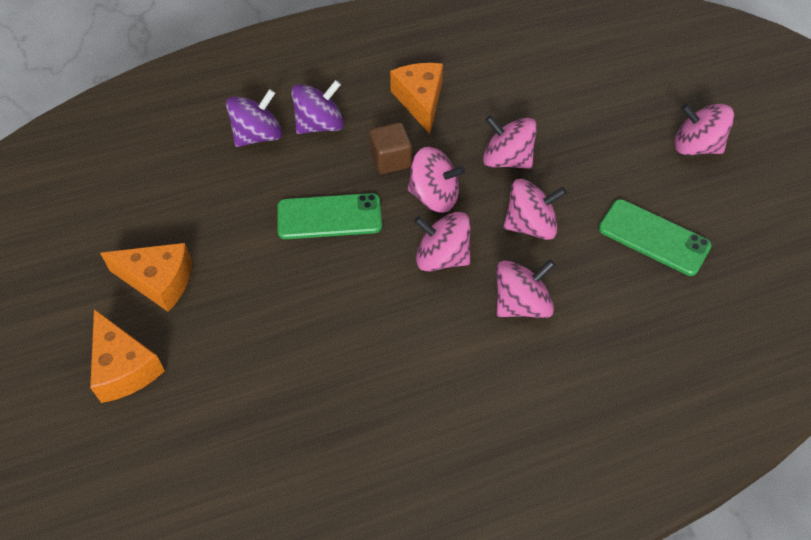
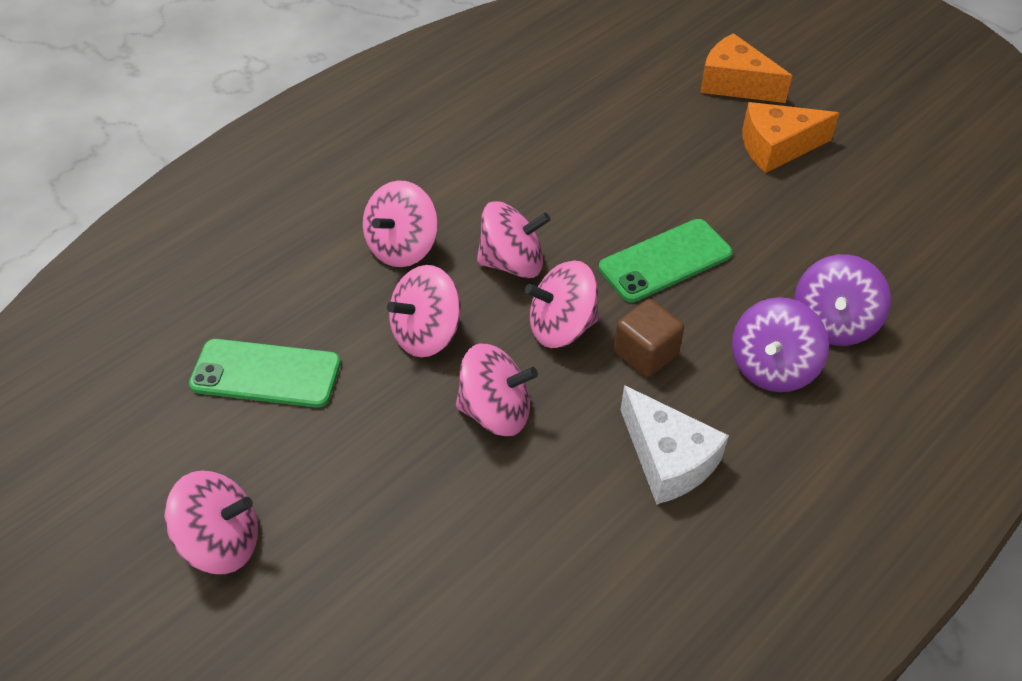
camera: 155 degrees right, 5 degrees down
(420, 101) = (668, 459): orange cheese -> white cheese

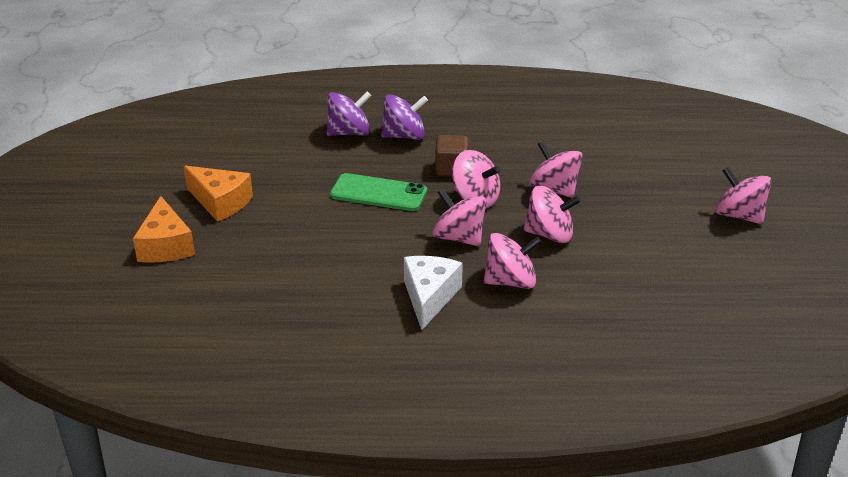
camera: 135 degrees left, 15 degrees down
(266, 373) = (659, 266): green phone -> none
(668, 459) = (499, 137): white cheese -> white cheese (429, 297)

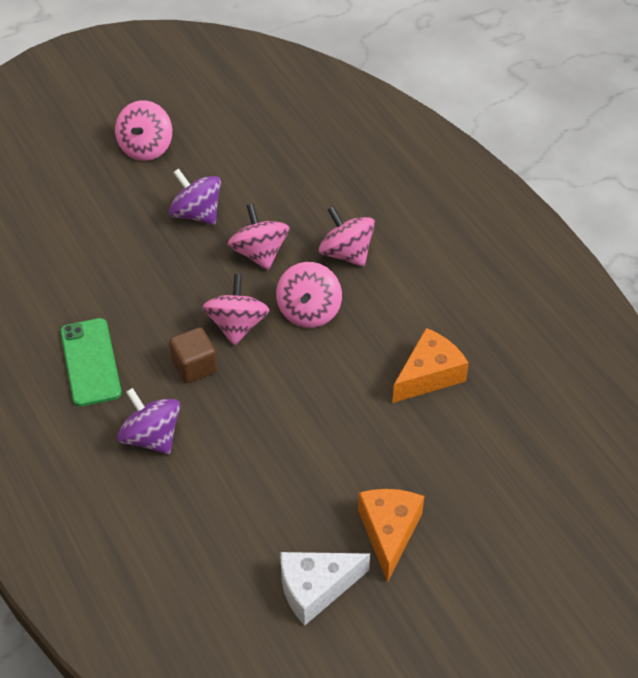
camera: 120 degrees left, 15 degrees up
(165, 246) = (491, 531): orange cheese -> orange cheese (429, 375)
(349, 133) = (175, 492): purple spinning top -> purple spinning top (196, 214)
(378, 193) = (278, 404): green phone -> green phone (90, 362)
(429, 297) = (407, 295): white cheese -> white cheese (315, 588)
(554, 189) = (181, 276): pink spinning top -> none

